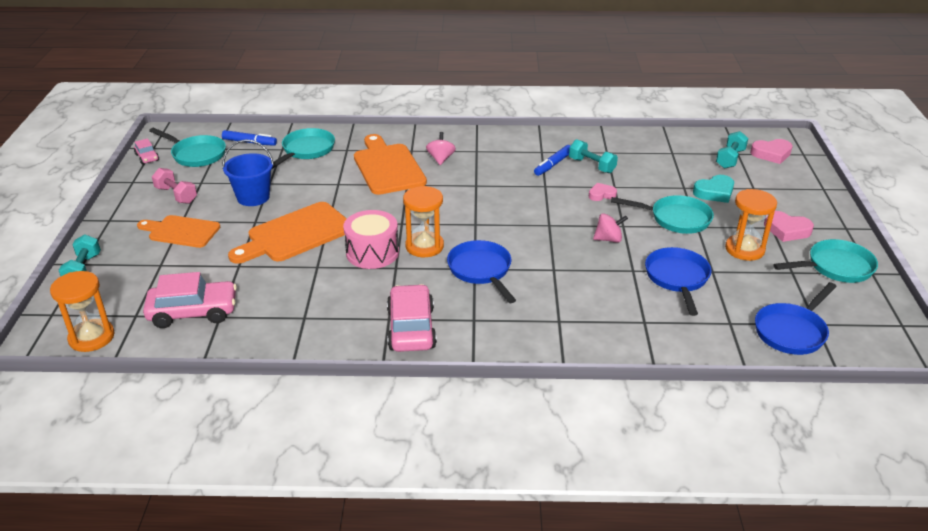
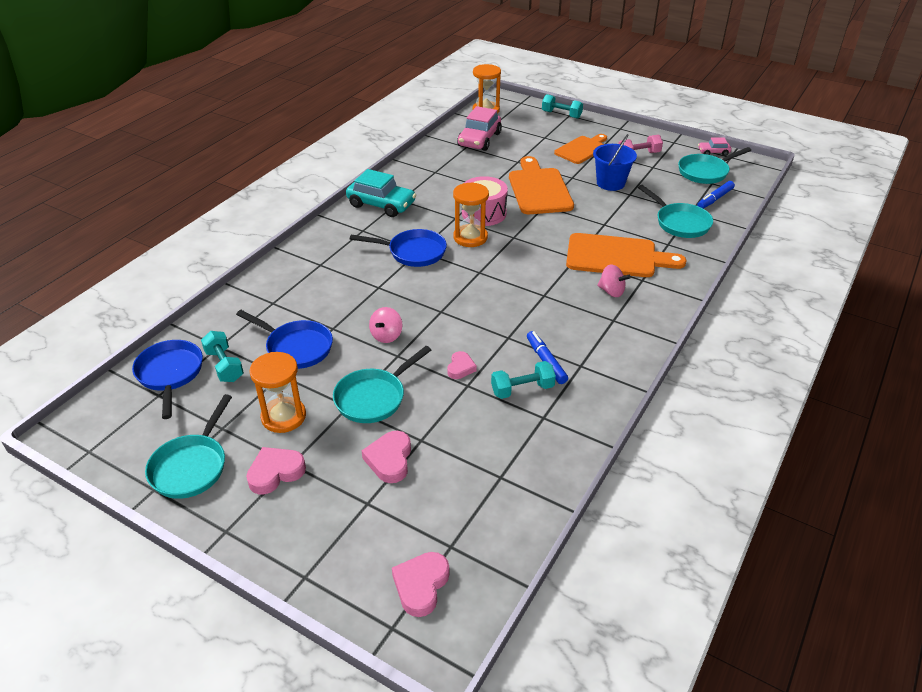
camera: 120 degrees right, 5 degrees up
(411, 328) = (381, 204): pink car -> turquoise car
(714, 192) = (389, 460): turquoise heart -> pink heart
(730, 159) = (444, 527): turquoise dumbbell -> turquoise dumbbell (224, 366)

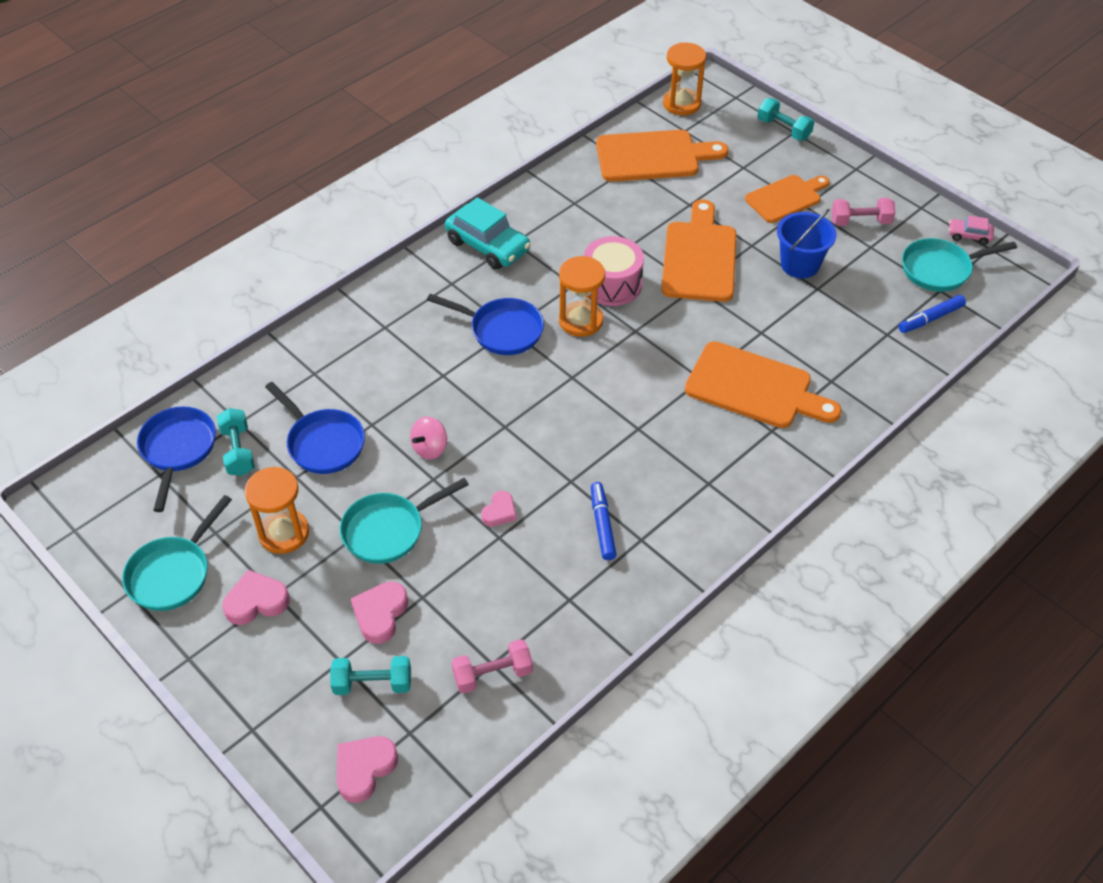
camera: 15 degrees right, 10 degrees up
(479, 140) = (653, 156): pink car -> orange cutting board
(504, 485) = (493, 674): none -> pink dumbbell
(522, 389) = (559, 557): turquoise dumbbell -> turquoise dumbbell (372, 683)
(611, 291) = (724, 440): pink spinning top -> none
(680, 223) = (863, 350): turquoise pan -> none

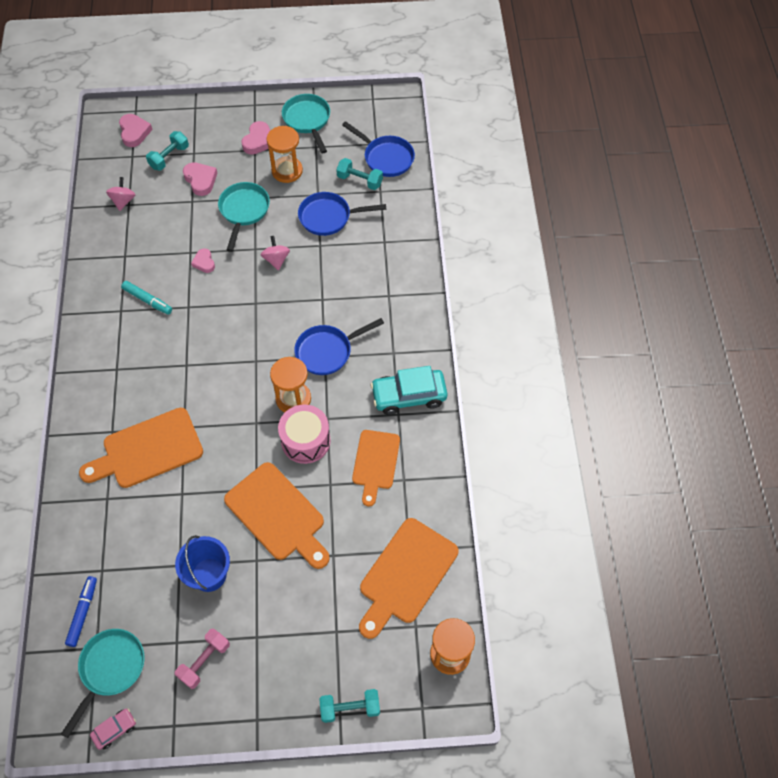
camera: 130 degrees right, 10 degrees up
(493, 674) = (123, 201): pink dumbbell -> pink spinning top
(602, 524) = (147, 300): blue marker -> turquoise marker
(786, 198) = (277, 630): orange cutting board -> orange cutting board (375, 463)

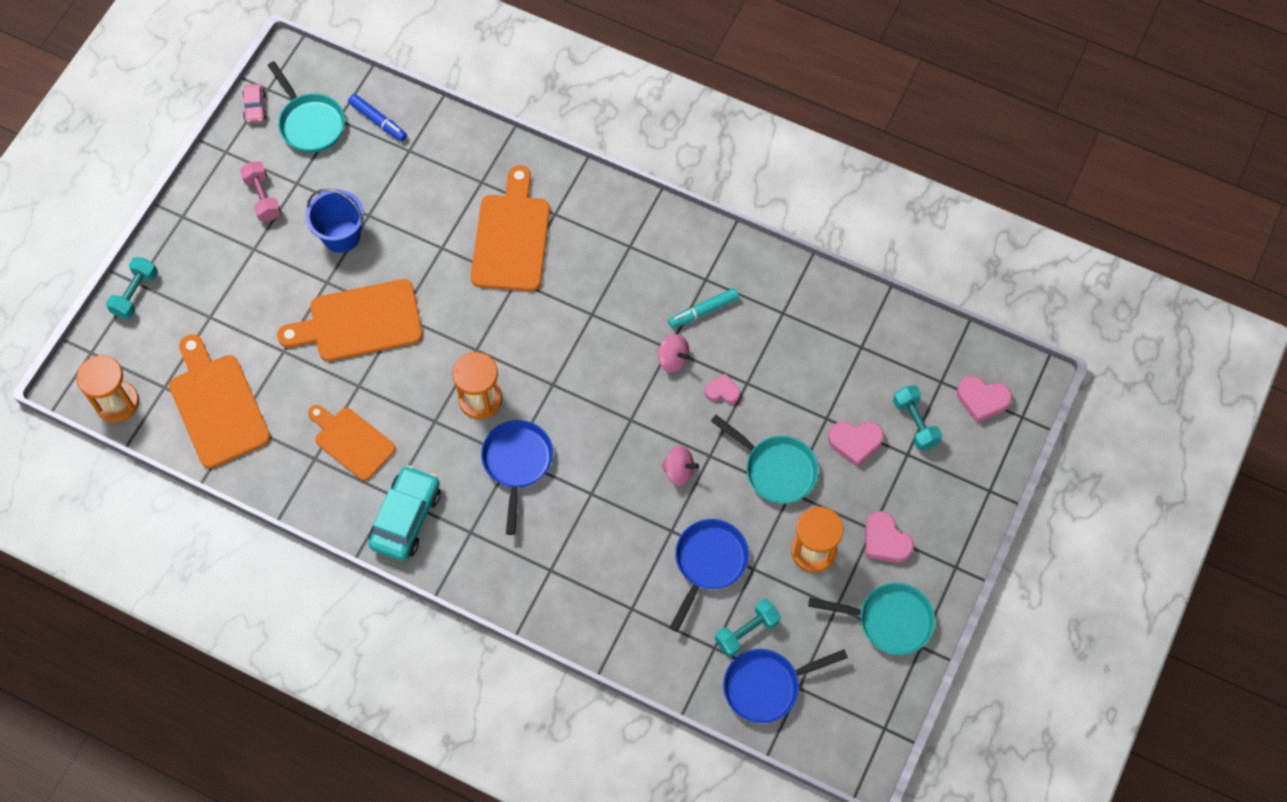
camera: 120 degrees right, 5 degrees up
(123, 201) = (870, 343): pink spinning top -> pink spinning top (673, 359)
(305, 441) = (423, 387): pink drum -> none

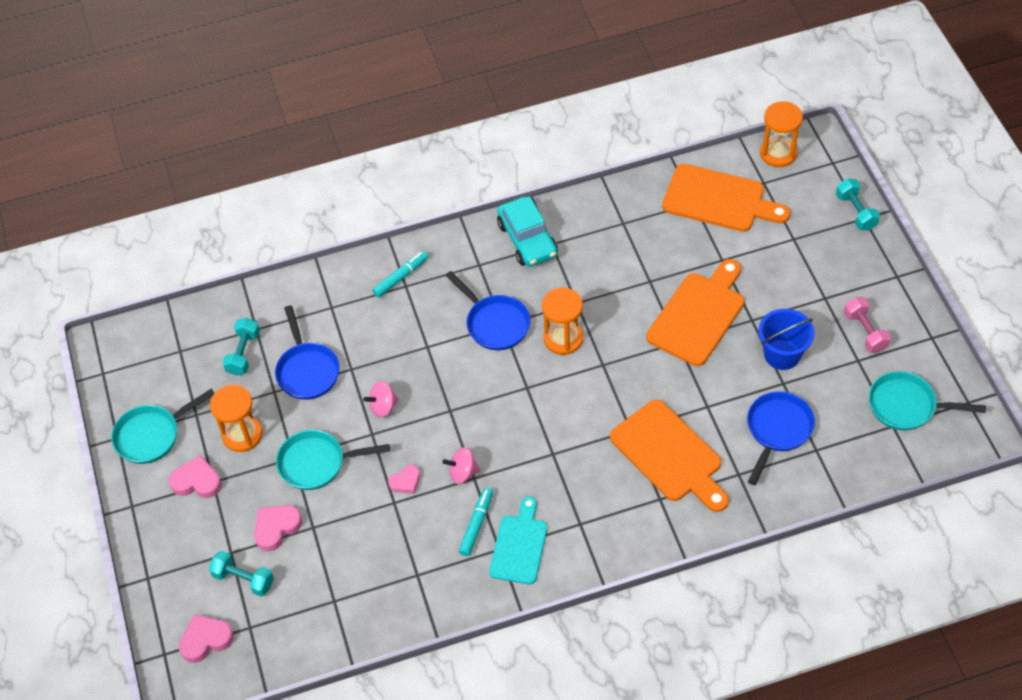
camera: 140 degrees right, 10 degrees down
(255, 107) = (957, 382): pink car -> none
(263, 198) = (865, 332): pink dumbbell -> pink dumbbell turned 45 degrees clockwise
(351, 441) = (613, 249): orange cutting board -> none
(378, 121) = (865, 450): blue marker -> none
(545, 582) = (401, 277): none -> turquoise marker
(689, 269) = (519, 545): none -> turquoise cutting board
(766, 686) = (202, 335): blue pan -> blue pan (777, 430)

